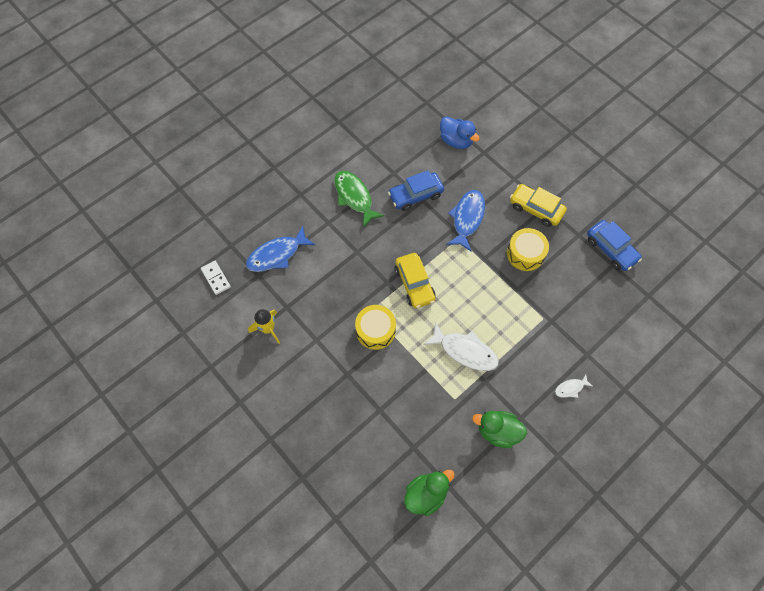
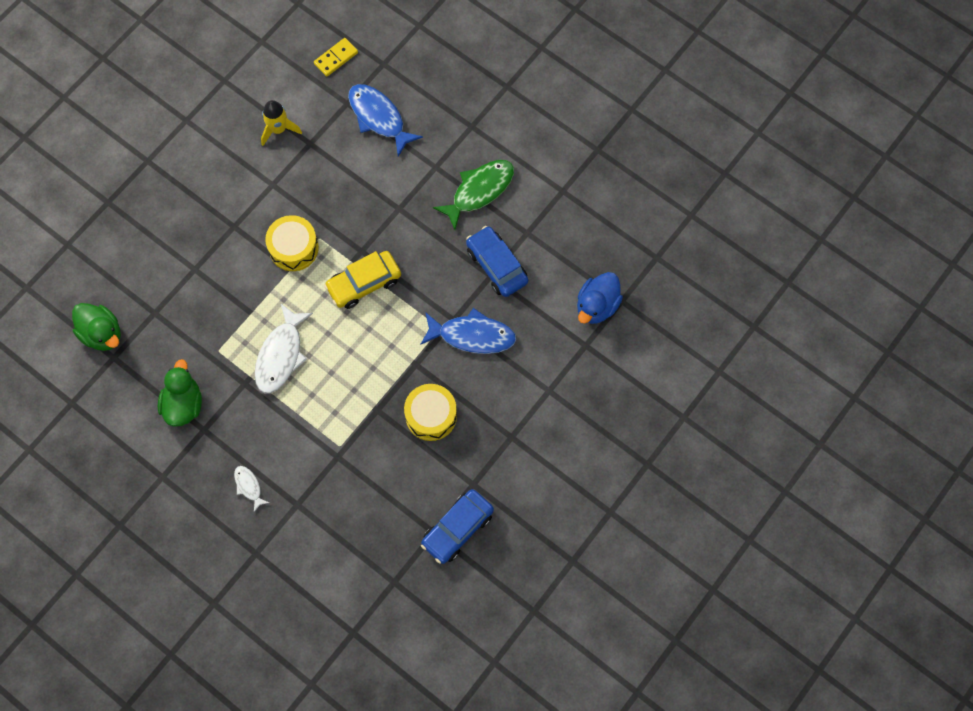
camera: 80 degrees right, 5 degrees up
(216, 278) = (336, 58): white domino -> yellow domino
(536, 209) = (504, 424): yellow car -> none

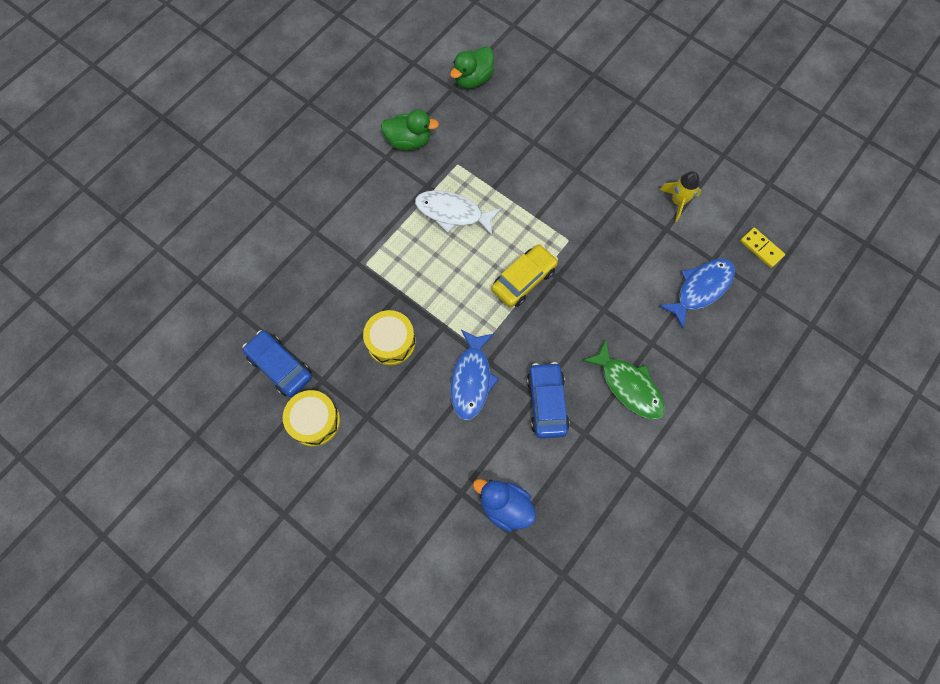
camera: 90 degrees right, 0 degrees up
(249, 486) = (333, 193): white fish -> none
(293, 248) = (557, 219): yellow drum -> yellow drum (314, 421)
(364, 283) = (524, 280): yellow car -> yellow car turned 75 degrees clockwise
(496, 265) = (546, 403): blue car -> blue car turned 60 degrees counterclockwise

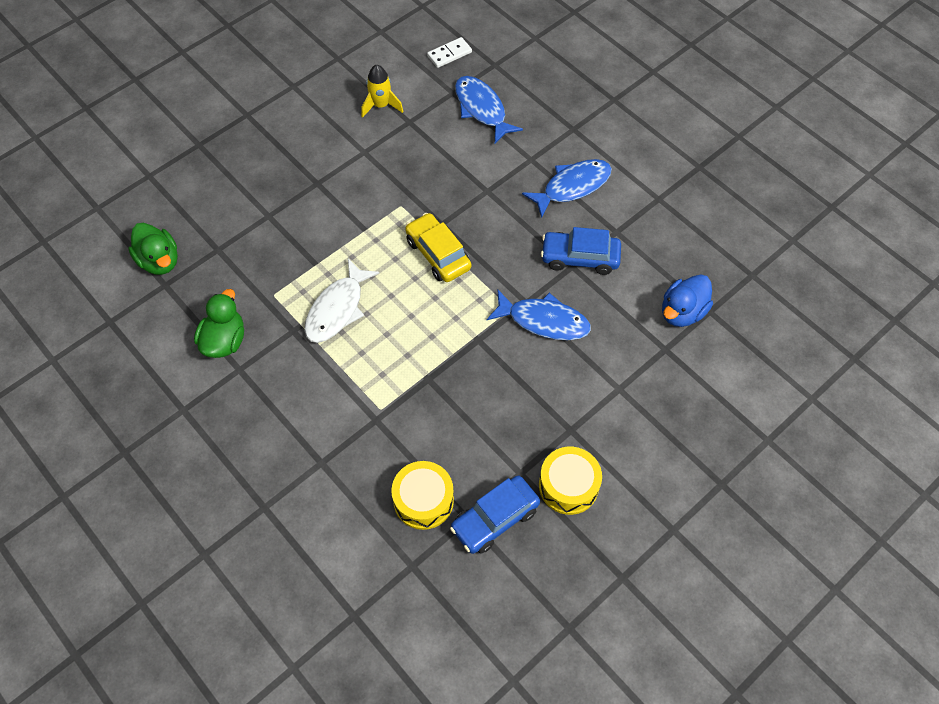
camera: 80 degrees left, 10 degrees down
(391, 341) = (485, 394): yellow drum -> yellow drum (423, 500)
(628, 386) = (572, 186): green fish -> blue fish
(761, 248) = (449, 54): yellow domino -> white domino

